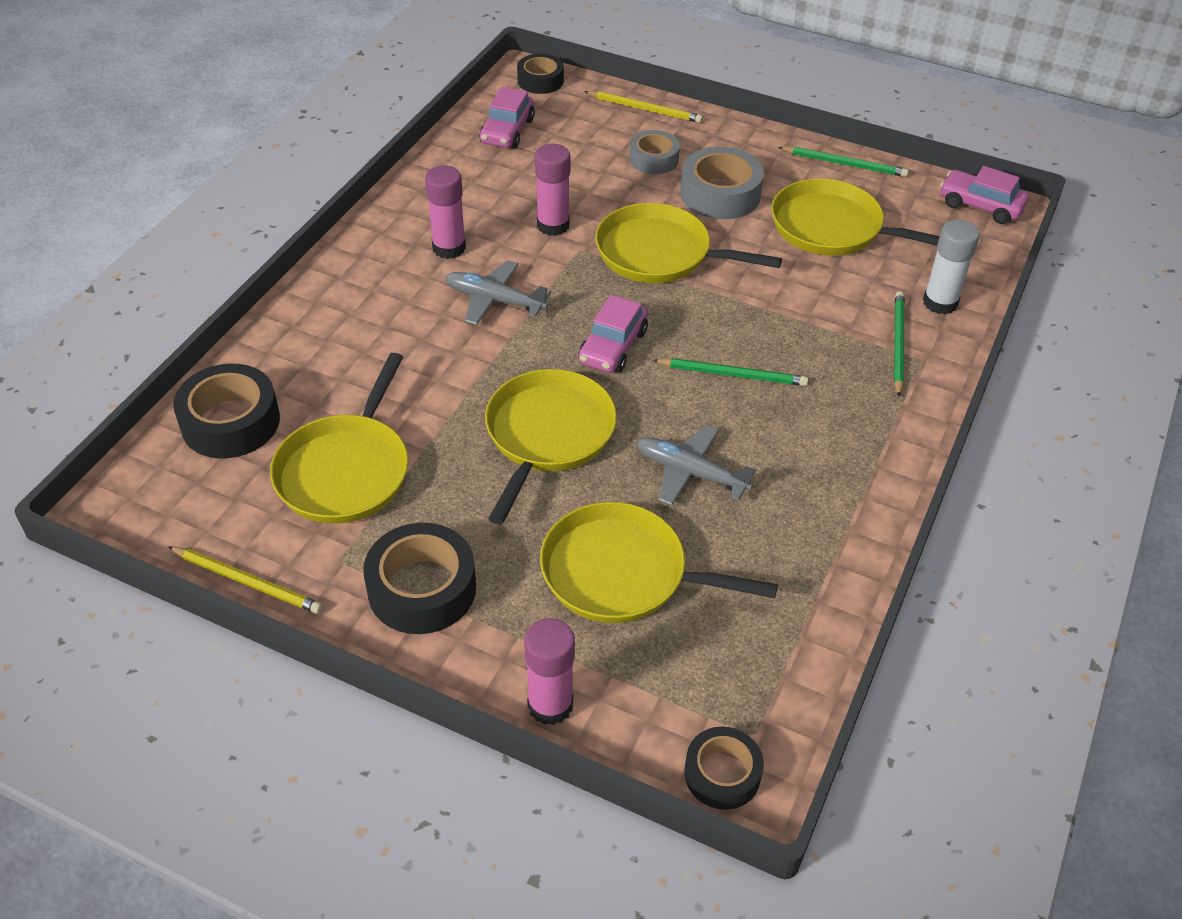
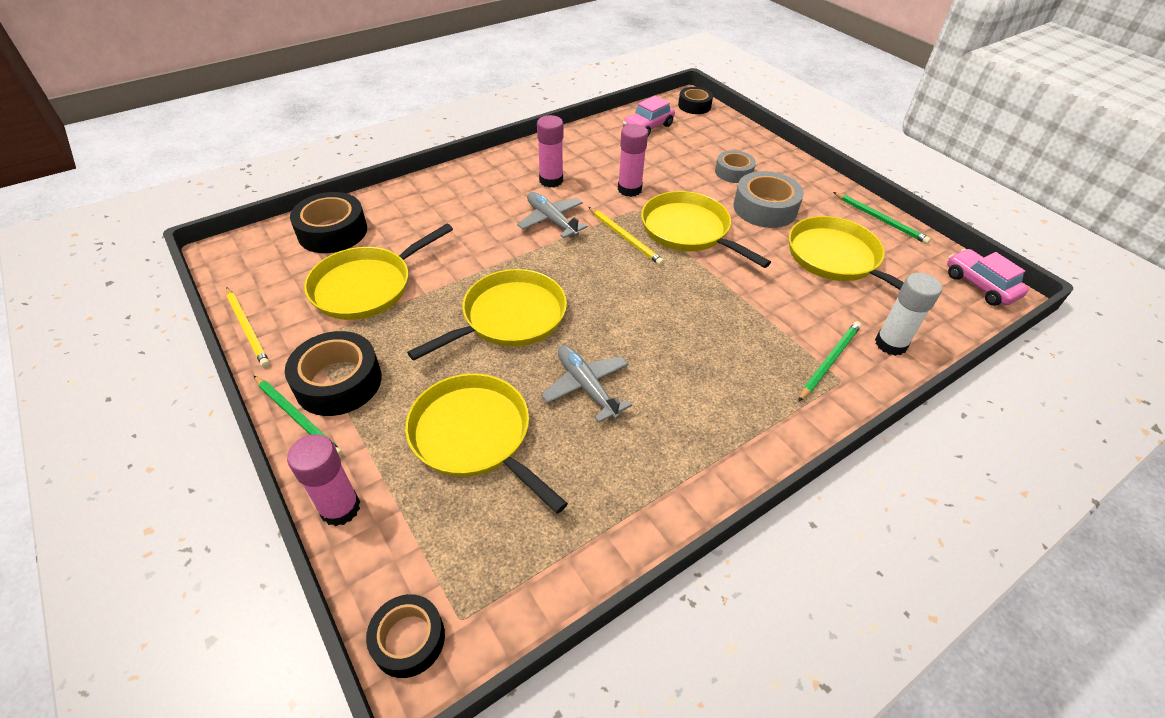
camera: 30 degrees right, 0 degrees up
(613, 347) = (604, 278): pink car -> none
(645, 109) = (752, 141): yellow pencil -> yellow pencil (625, 238)
(733, 374) = (676, 330): green pencil -> green pencil (298, 418)

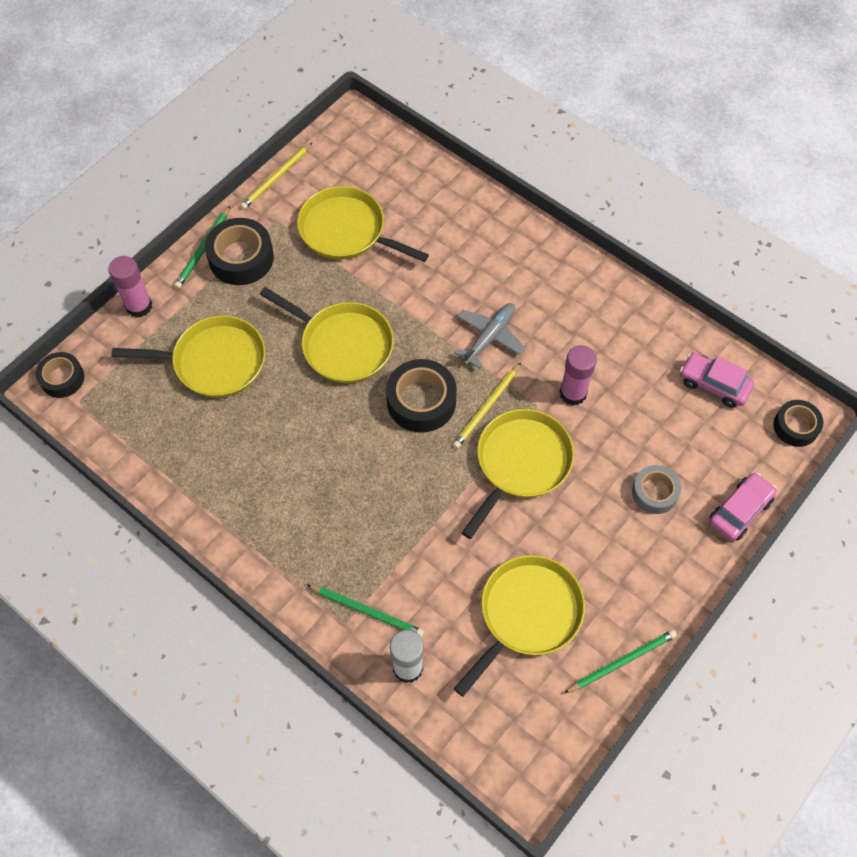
camera: 75 degrees right, 15 degrees up
(332, 232) = (407, 176): black tape -> black tape (421, 401)
(474, 436) = (214, 361): yellow pan -> yellow pan turned 60 degrees clockwise
(551, 180) = (558, 317): pink glue stick -> none
(586, 387) = (281, 422): grey plane -> none
(765, 208) = (593, 534): grey tape -> none
(880, 219) = (622, 662): green pencil -> green pencil turned 150 degrees counterclockwise
(980, 285) = (534, 768): pink car -> pink car (740, 511)

